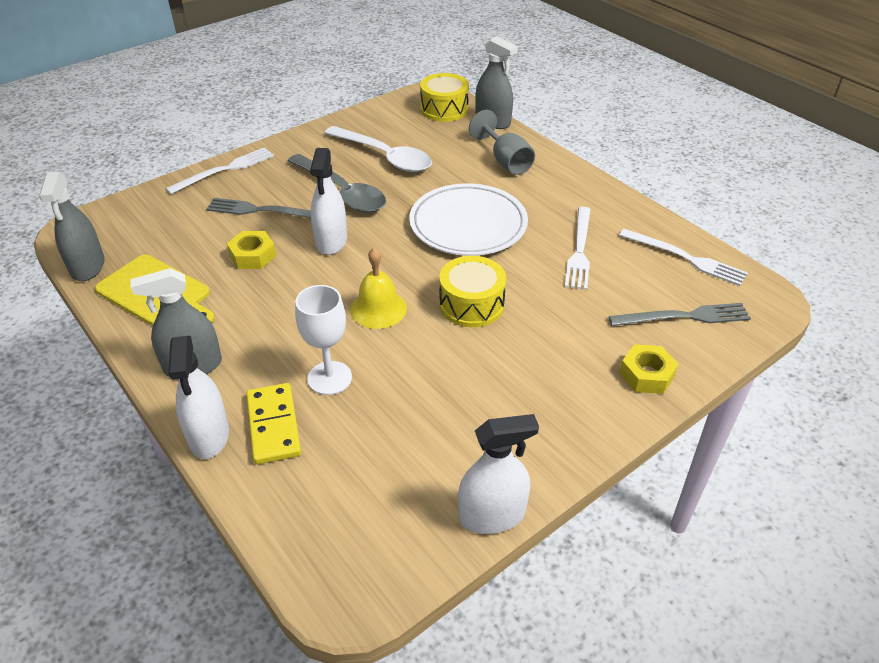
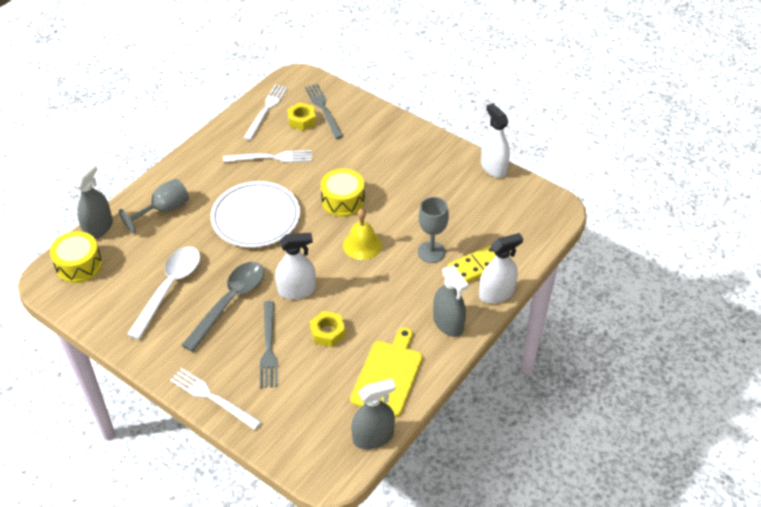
camera: 105 degrees left, 5 degrees up
(329, 378) = (431, 252): white goblet -> grey goblet
(646, 375) = (377, 121): yellow nut -> yellow nut (302, 120)

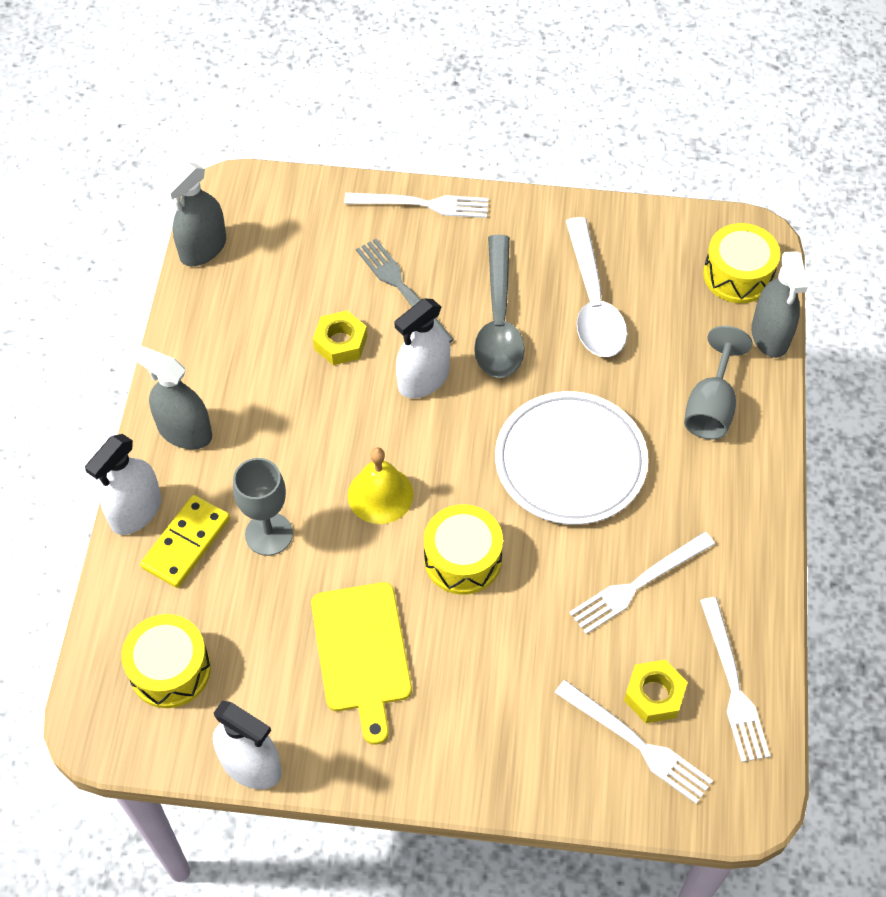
camera: 150 degrees right, 10 degrees up
(323, 109) = (637, 743): grey fork -> white fork
(388, 375) = (227, 325): yellow cutting board -> yellow cutting board (361, 652)
(513, 216) = (170, 670): none -> yellow drum

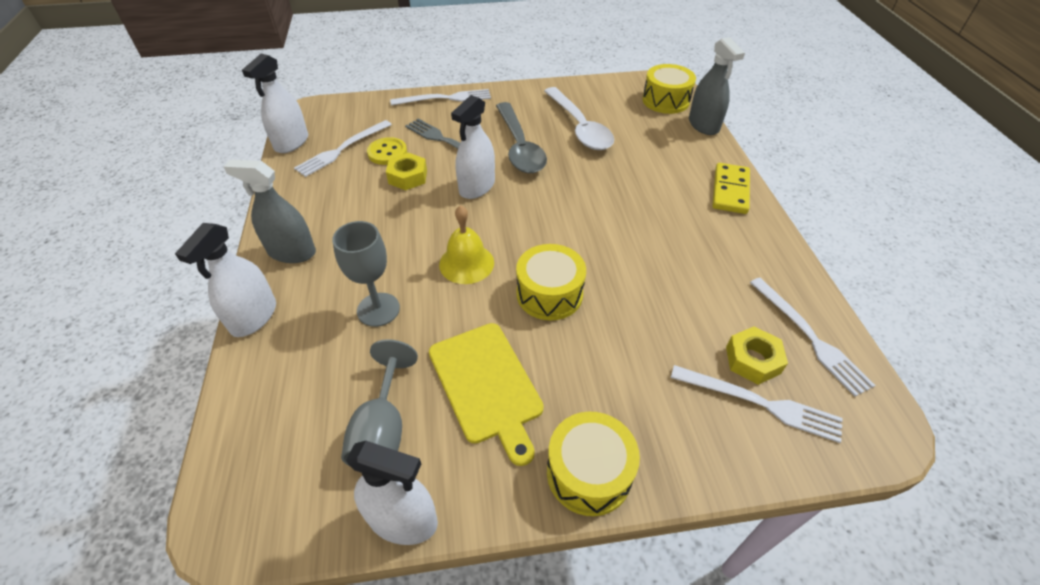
camera: 15 degrees left, 10 degrees down
(170, 670) = (302, 444): yellow drum -> yellow drum (589, 472)
(186, 543) = (304, 332): yellow domino -> yellow domino (730, 191)
(203, 248) = (291, 142): grey spray bottle -> white spray bottle
(323, 294) = (387, 152): none -> yellow button
(570, 461) = (605, 215): white plate -> none
(638, 584) = (696, 282): white fork -> white fork (342, 149)
(711, 406) = (687, 167): grey goblet -> grey goblet (382, 430)

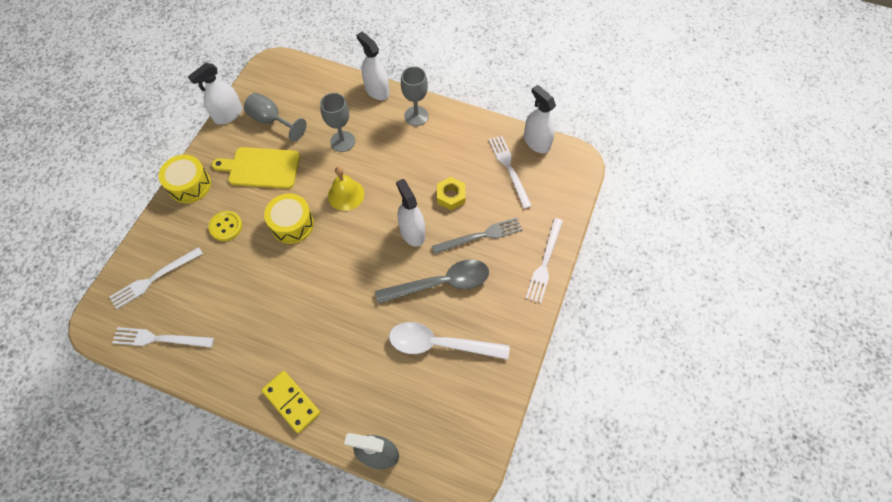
camera: 120 degrees right, 15 degrees up
(292, 252) = (416, 116): grey spray bottle -> grey goblet
(387, 152) = (488, 194): yellow button -> yellow button (226, 226)
(519, 147) = (441, 283): grey spoon -> grey spoon turned 150 degrees clockwise
(665, 100) = (435, 451): yellow drum -> none
(752, 360) = (174, 295): yellow nut -> none

